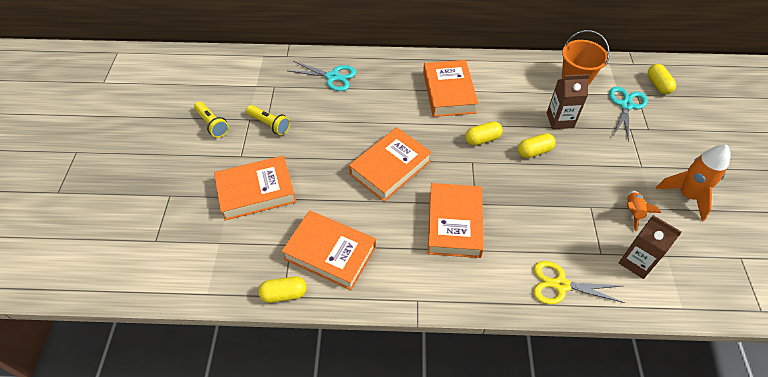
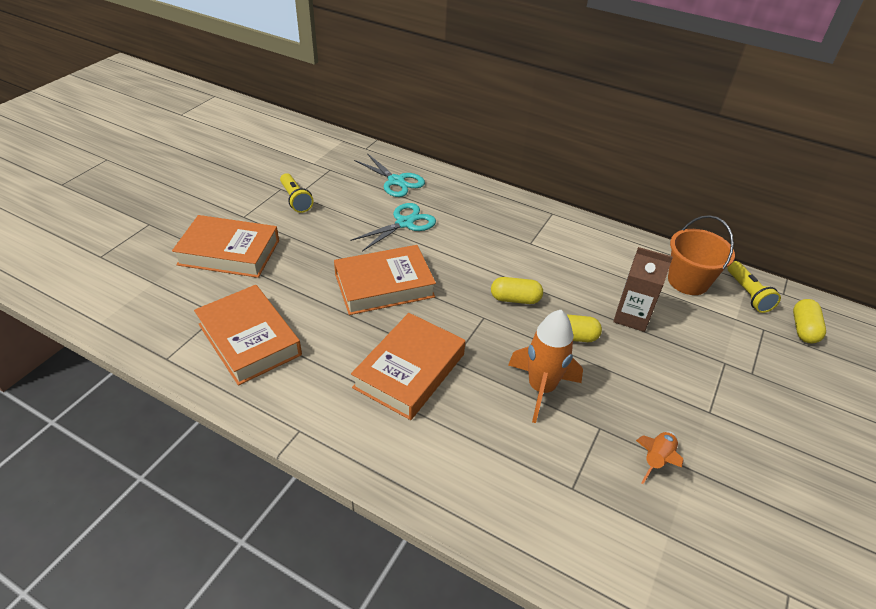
camera: 25 degrees right, 10 degrees down
(212, 124) = (242, 180): yellow flashlight -> yellow flashlight (748, 294)
(284, 294) = (169, 357): yellow capsule -> none
(449, 92) = (513, 239): orange book -> none
(560, 285) = (487, 498): yellow scissors -> none
(626, 105) = (738, 335): turquoise scissors -> turquoise scissors (404, 223)
(636, 262) = (616, 522): brown carton -> none
(687, 195) = (754, 475): orange rocket -> orange rocket (541, 388)

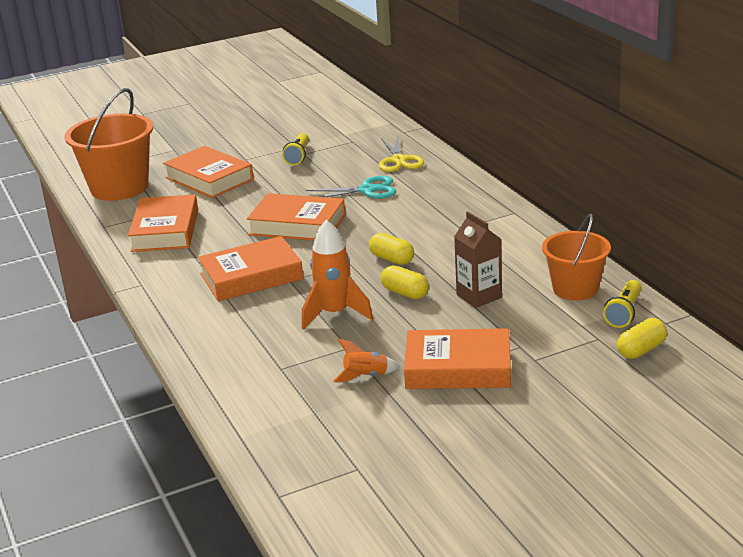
camera: 40 degrees right, 15 degrees down
(131, 295) = (119, 188): none -> orange bucket
(396, 181) = (399, 160): turquoise scissors -> yellow scissors
(712, 411) = (458, 368): none -> orange book

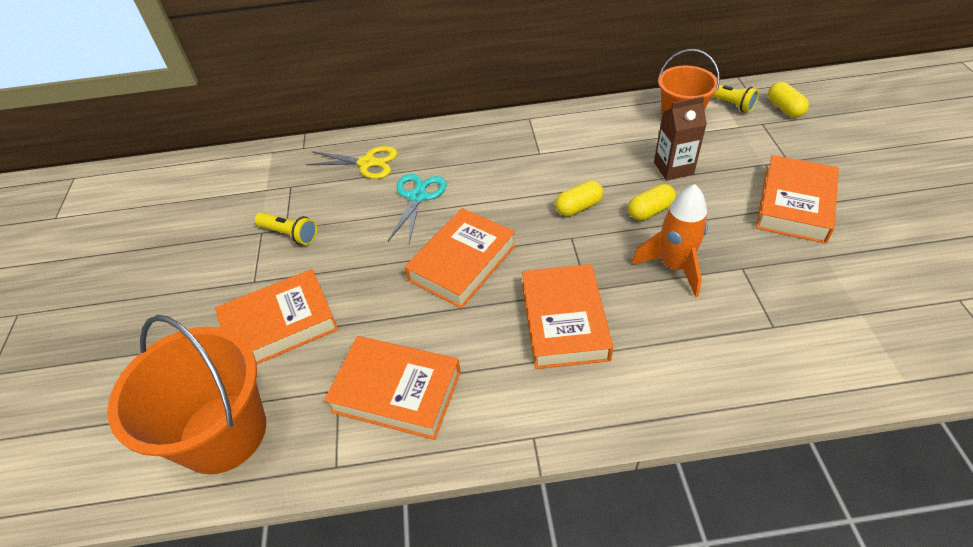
camera: 70 degrees left, 20 degrees up
(366, 376) = (800, 265): orange rocket -> none

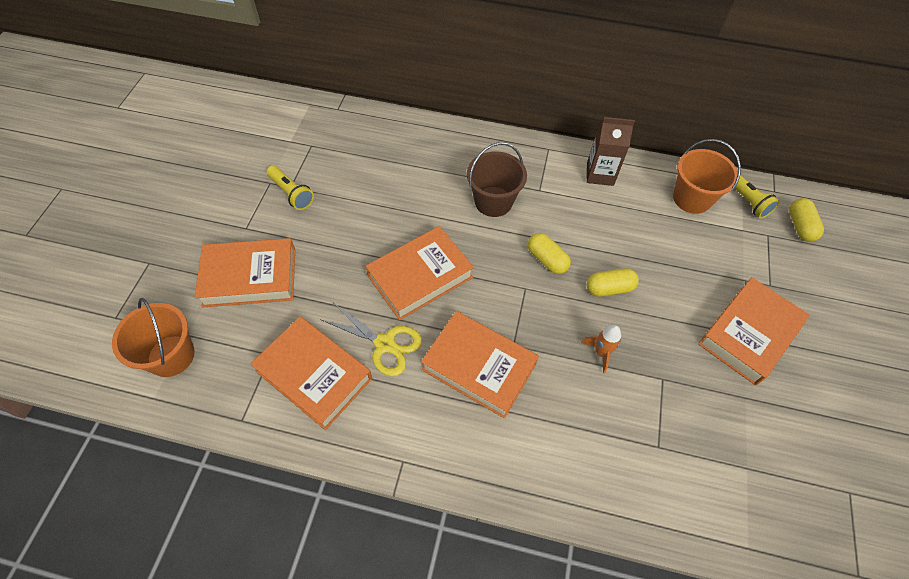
camera: 15 degrees right, 10 degrees up
(223, 433) = (171, 356): orange bucket -> orange bucket, size x0.63
(367, 163) = (384, 145): yellow scissors -> yellow scissors (385, 344)
(418, 197) = (412, 196): turquoise scissors -> none
(500, 176) = (493, 201): none -> brown bucket
(564, 321) = (479, 367): orange book -> orange book turned 75 degrees counterclockwise
(578, 207) = (547, 259): yellow capsule -> yellow capsule turned 60 degrees clockwise
(673, 168) = (655, 252): brown carton -> brown carton (600, 174)
(673, 266) = (601, 352): orange rocket -> orange rocket, size x0.56

